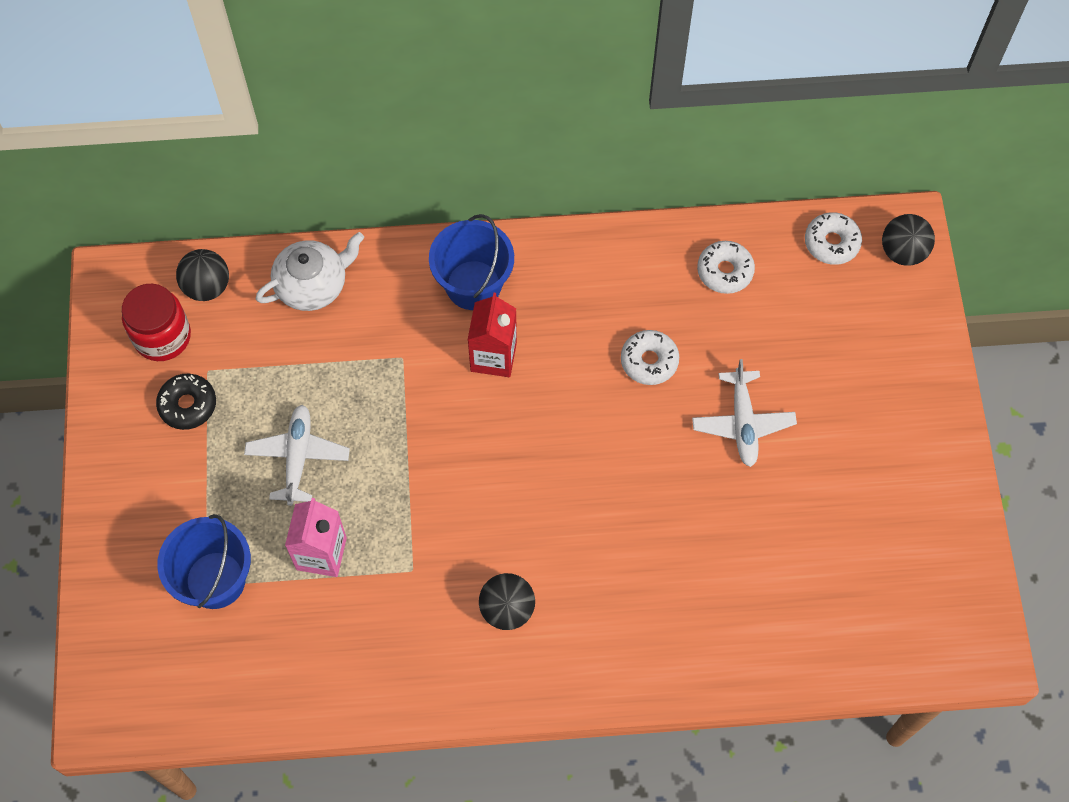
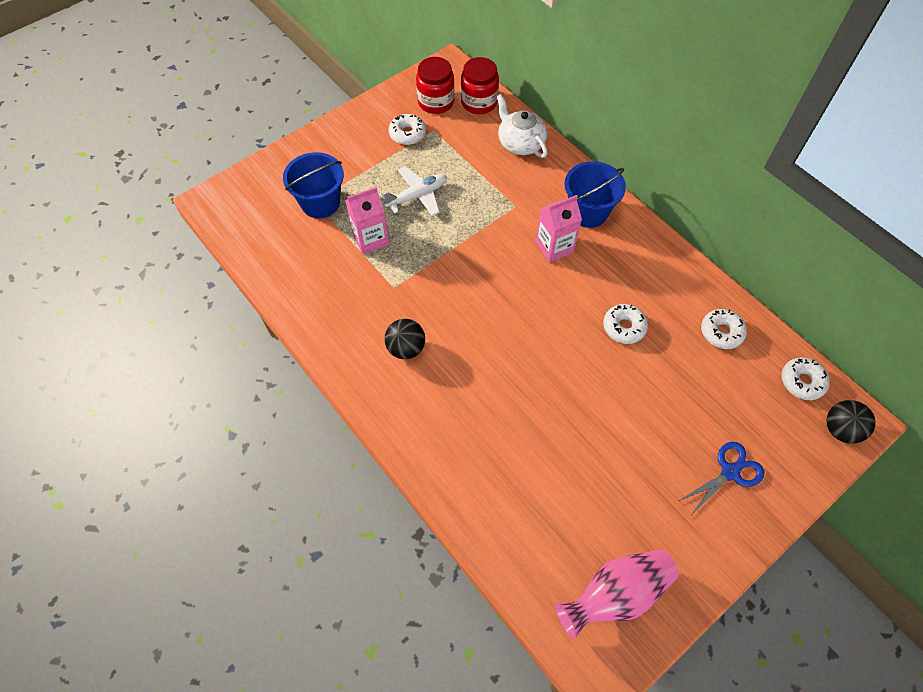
camera: 55 degrees right, 5 degrees down
(188, 405) = (407, 134): black donut -> white donut
(207, 286) = (479, 102): black ball -> red jar
(312, 285) = (520, 143): white teapot -> white teapot turned 150 degrees counterclockwise
(493, 356) = (554, 247): red carton -> pink carton
(742, 423) = (631, 404): white plane -> none
(876, 386) = (730, 472): none -> blue scissors
(924, 586) = (615, 594): none -> pink vase

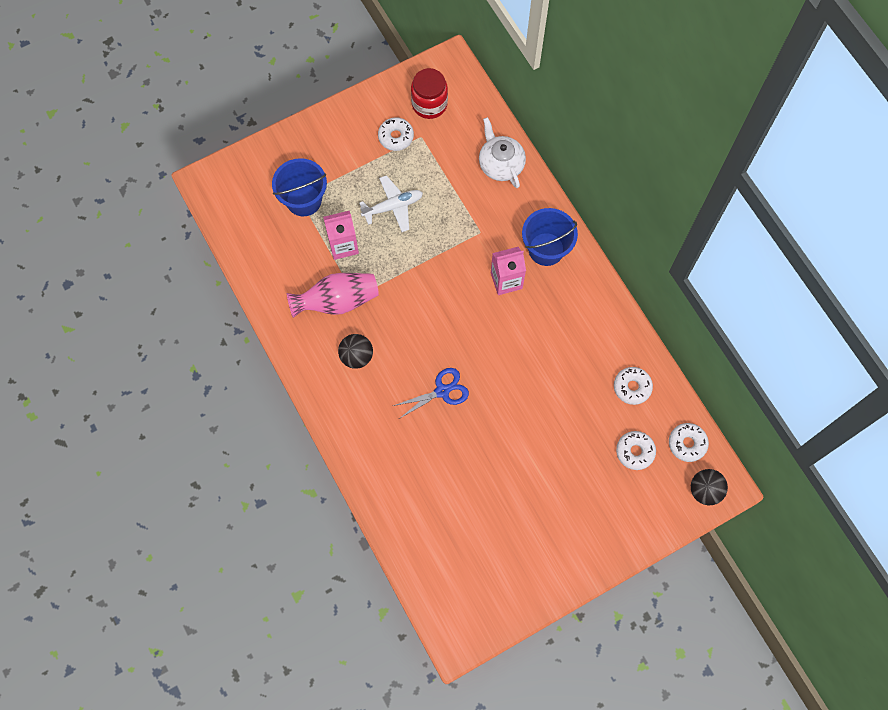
camera: 10 degrees right, 10 degrees up
(479, 102) = (471, 111): red jar -> none
(615, 594) = (482, 588): pink vase -> pink vase (337, 301)
(624, 327) = (548, 368): white donut -> white donut (635, 452)
(730, 472) = (600, 510): blue scissors -> blue scissors (442, 391)

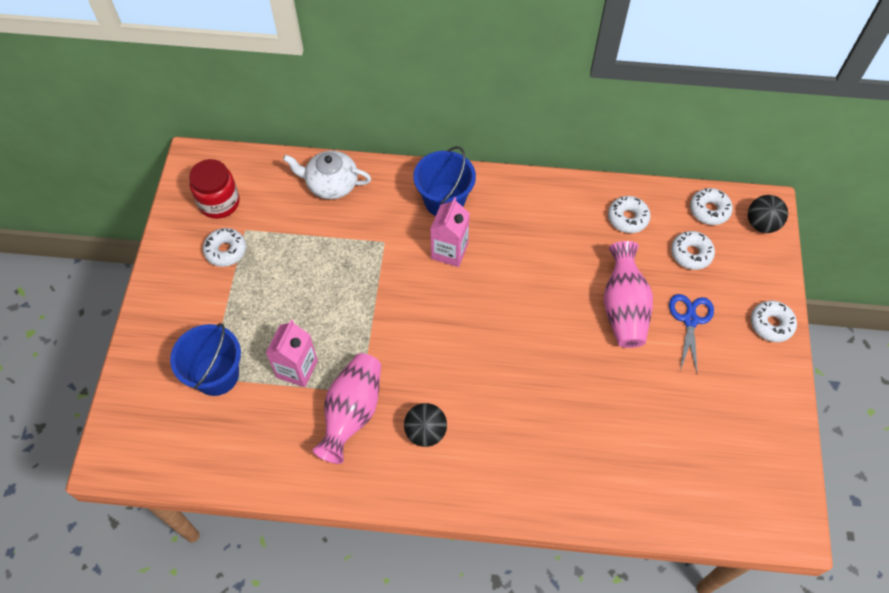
camera: 55 degrees left, 10 degrees down
(393, 207) = (295, 298): white plane -> none
(442, 391) = (520, 375): blue scissors -> blue scissors (690, 320)
(549, 429) = (623, 308): none -> pink vase
(615, 544) = (771, 324): none -> white donut

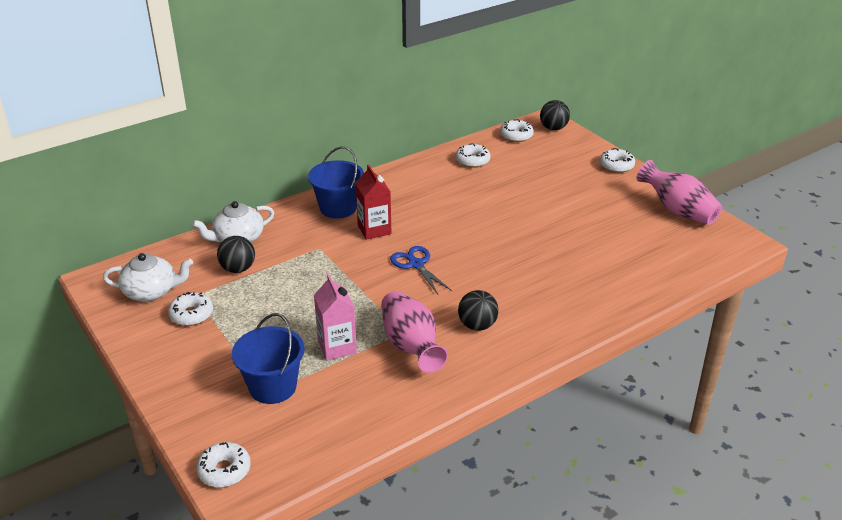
camera: 40 degrees left, 25 degrees down
(219, 202) = (151, 291): red jar -> white teapot
(301, 222) = (238, 269): none -> black ball
(449, 251) = (374, 229): pink carton -> red carton
(623, 308) = (524, 200): pink vase -> pink vase (677, 210)
(690, 320) = (570, 186): blue scissors -> blue scissors (416, 264)
(691, 254) = (531, 158): white donut -> white donut (224, 470)

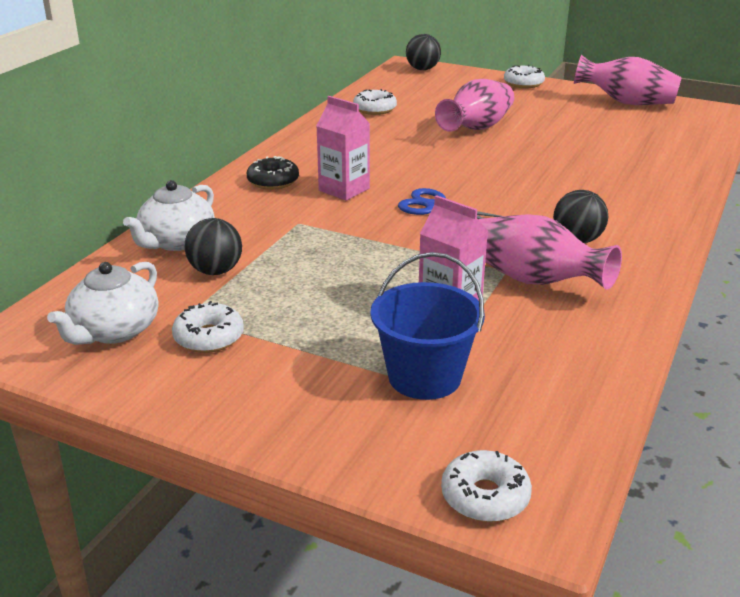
camera: 30 degrees left, 5 degrees down
(151, 291) = (114, 331): white teapot -> white teapot turned 150 degrees clockwise
(338, 208) = (273, 181): blue bucket -> black donut
(374, 229) = (344, 189): red carton -> pink carton
(516, 136) = (393, 81): white donut -> none
(526, 201) = (477, 128): none -> pink vase

